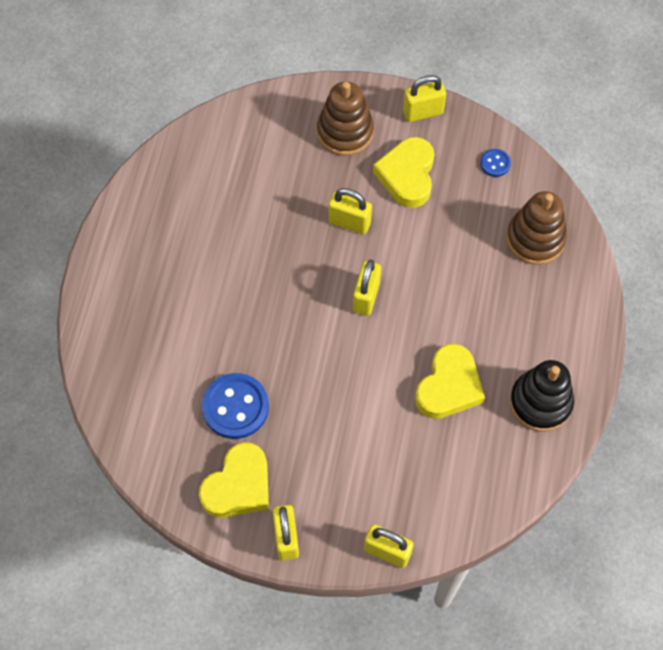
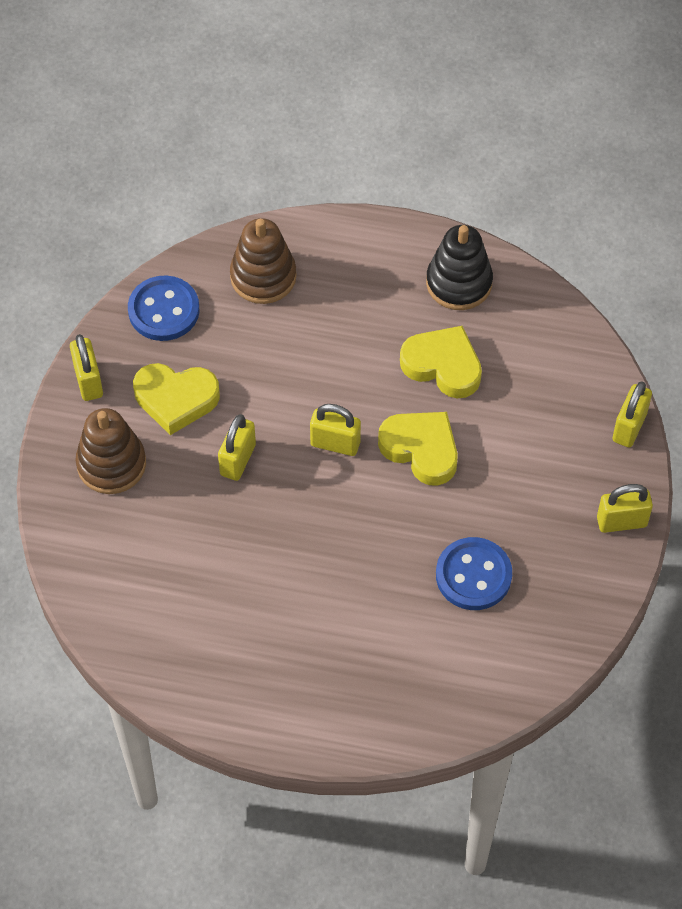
camera: 90 degrees left, 5 degrees down
(238, 485) = (566, 570): yellow heart -> yellow heart (421, 449)
(495, 163) = (164, 310): blue button -> blue button, size x2.02

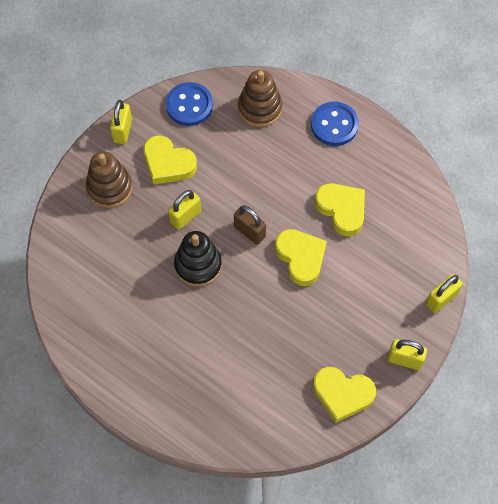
camera: 25 degrees right, 5 degrees up
(335, 443) = (249, 232): yellow padlock -> brown padlock
(459, 283) = (379, 161): black stacking toy -> black stacking toy (198, 265)
(473, 575) = (292, 353): blue button -> blue button (334, 125)
(565, 599) = (342, 394): none -> yellow heart

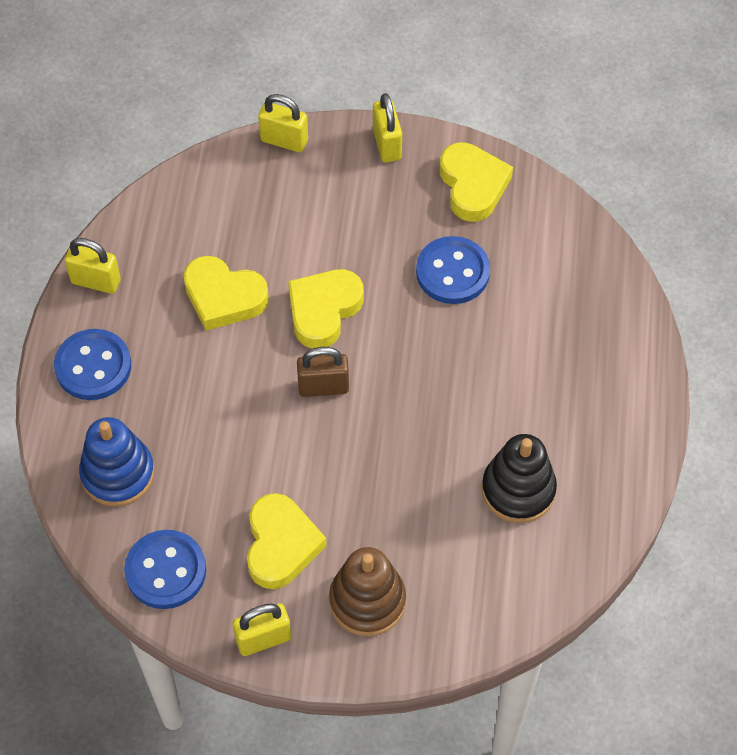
camera: 120 degrees left, 5 degrees down
(185, 217) = (351, 476): yellow padlock -> yellow padlock (96, 281)
(198, 265) = (411, 422): black stacking toy -> black stacking toy (518, 490)
(249, 232) = (323, 387): brown padlock -> brown padlock turned 75 degrees clockwise
(260, 108) = (118, 473): brown stacking toy -> blue stacking toy
(284, 344) = (452, 272): none -> blue button
(342, 210) = (224, 297): yellow heart -> yellow heart turned 90 degrees counterclockwise

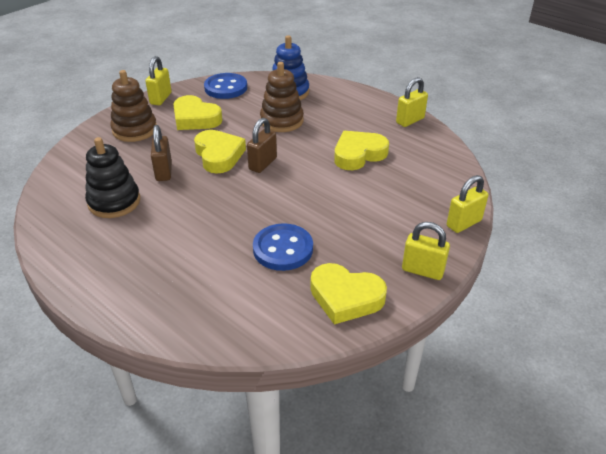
camera: 125 degrees right, 20 degrees down
(93, 366) = (356, 104): blue button -> none
(206, 431) = (282, 121): none -> brown stacking toy
(323, 310) = (312, 184): yellow heart -> yellow heart (219, 155)
(424, 484) = (164, 172): none -> brown padlock

